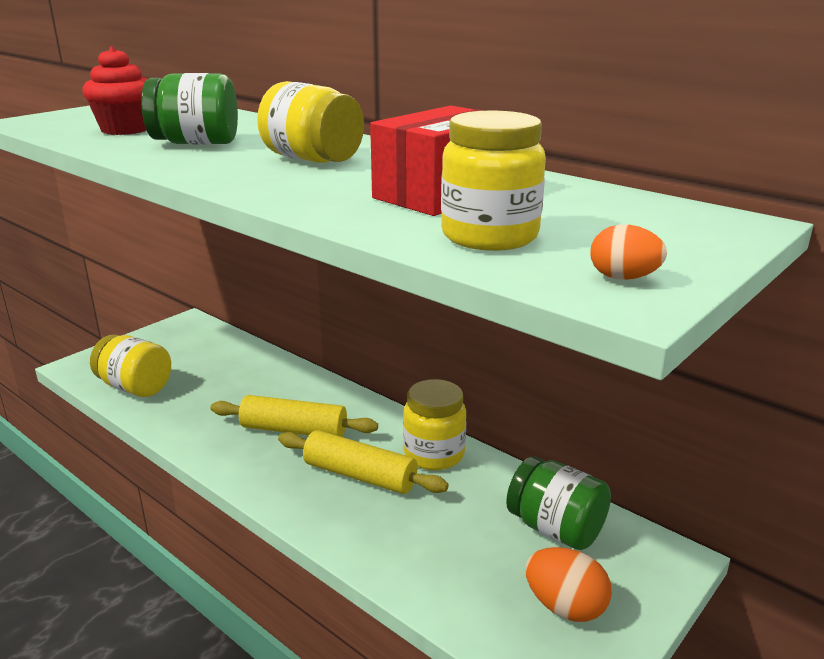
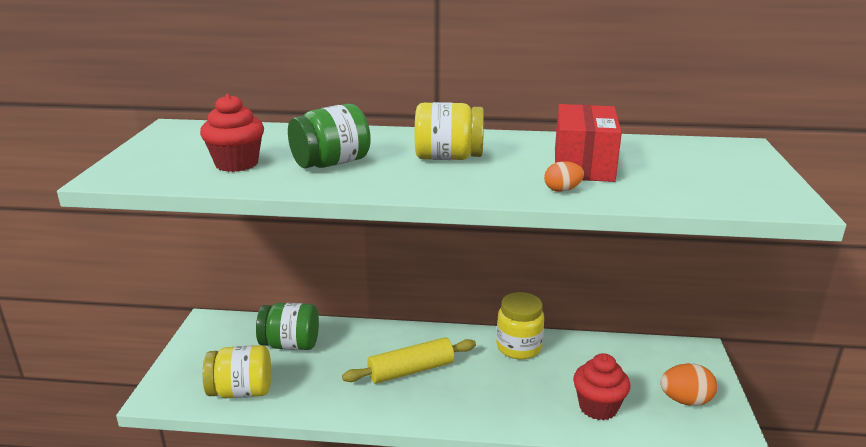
camera: 35 degrees left, 0 degrees up
(360, 475) = (493, 381): yellow rolling pin -> none
(438, 558) = (598, 407): none -> red cupcake
(489, 236) = (668, 187): yellow jar -> none
(556, 529) = (633, 361): green jar -> green jar (290, 344)
(623, 278) = (768, 194): orange egg -> orange egg (562, 190)

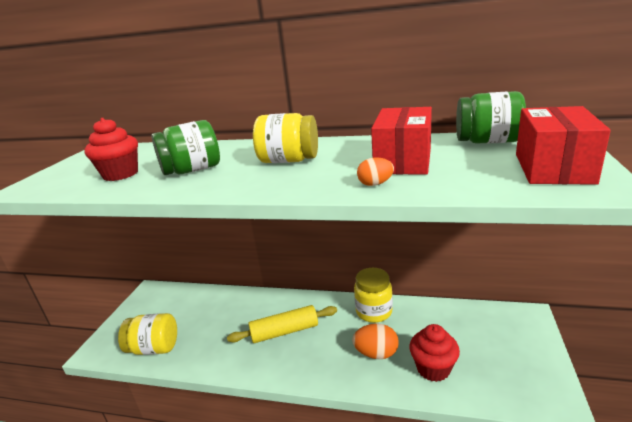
camera: 10 degrees right, 0 degrees up
(290, 344) = (201, 309): green jar -> green jar (487, 142)
(685, 400) = (513, 364): orange egg -> orange egg (376, 353)
(741, 181) = (553, 168): none -> red box

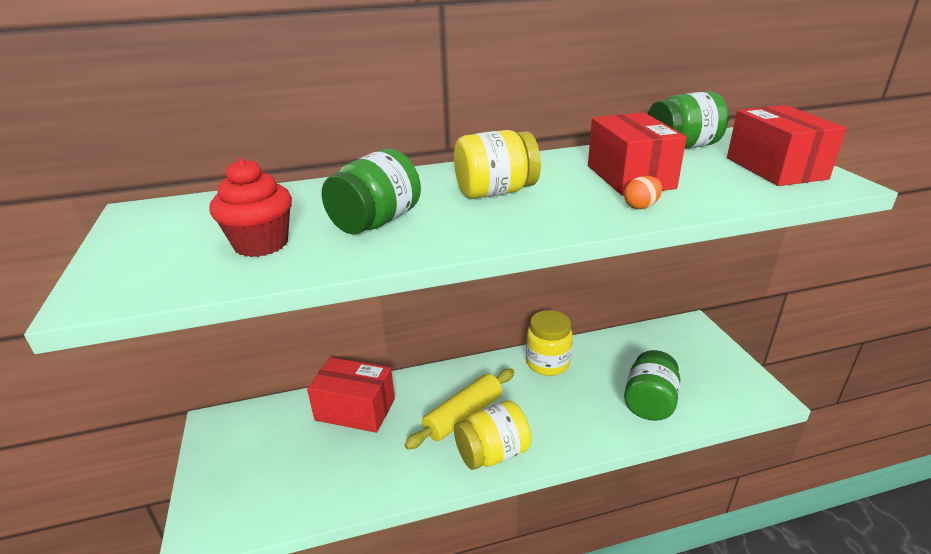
camera: 30 degrees left, 5 degrees up
(154, 348) = (297, 495): yellow jar -> yellow jar (492, 453)
(224, 306) = (355, 409): none -> red box
(376, 353) = (584, 406): orange egg -> none
(433, 368) = (649, 402): red cupcake -> green jar

